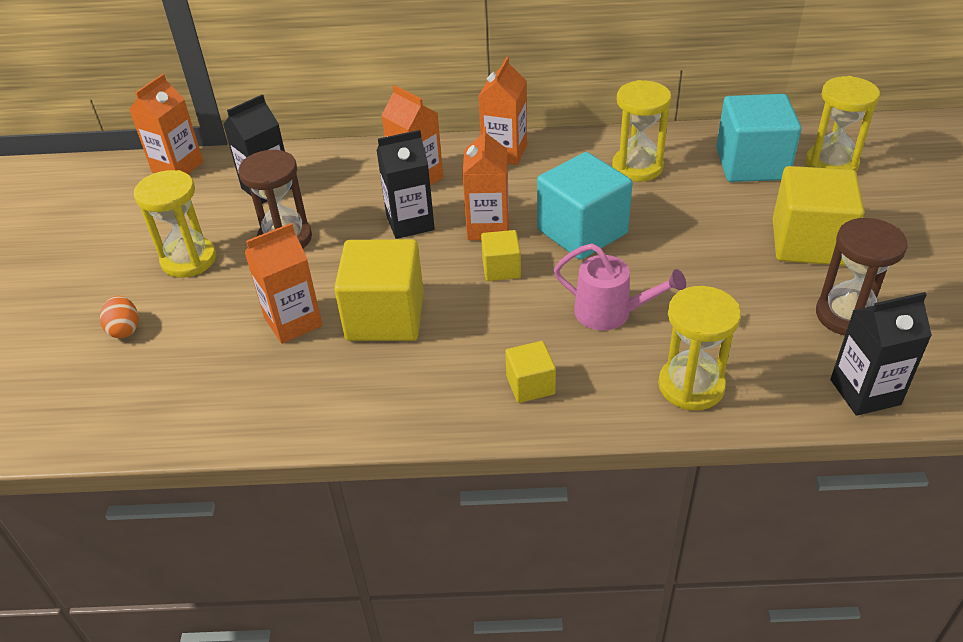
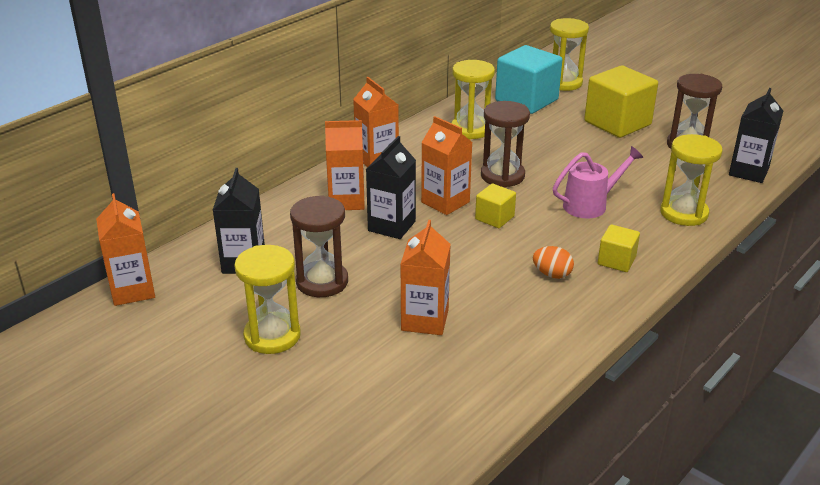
camera: 50 degrees left, 10 degrees down
(125, 329) = (310, 403): orange egg -> orange egg (552, 274)
(385, 316) = (476, 281): yellow cube -> none
(582, 231) = (502, 176): turquoise cube -> brown hourglass

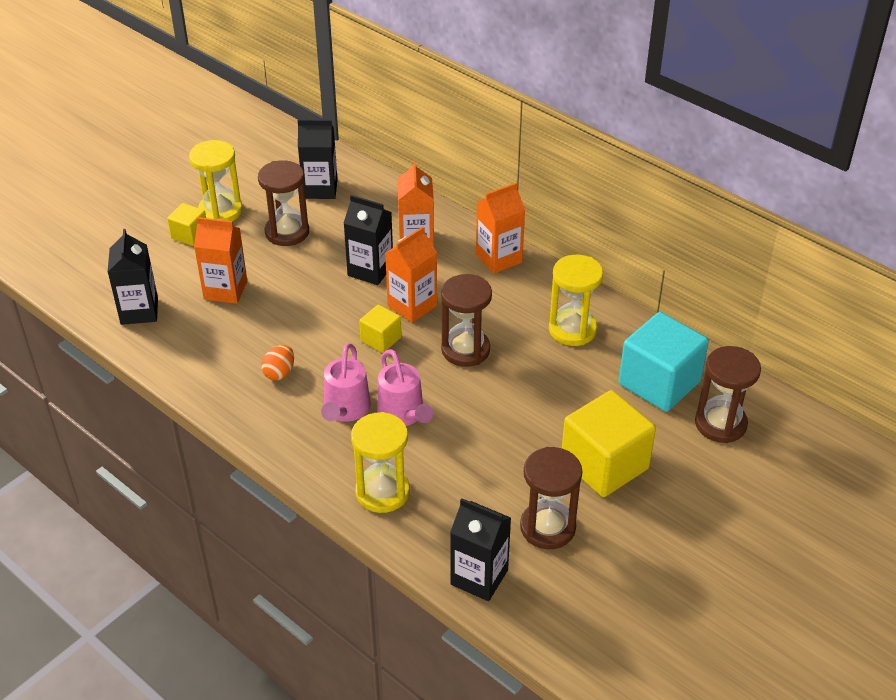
camera: 90 degrees right, 10 degrees up
(133, 290) = (289, 140): orange carton -> none
(466, 386) = (139, 311): none -> black carton
(563, 83) = (720, 424): yellow hourglass -> brown hourglass
(593, 234) = (345, 410): none -> pink watering can
(616, 261) = (296, 422): yellow cube -> yellow cube (189, 235)

